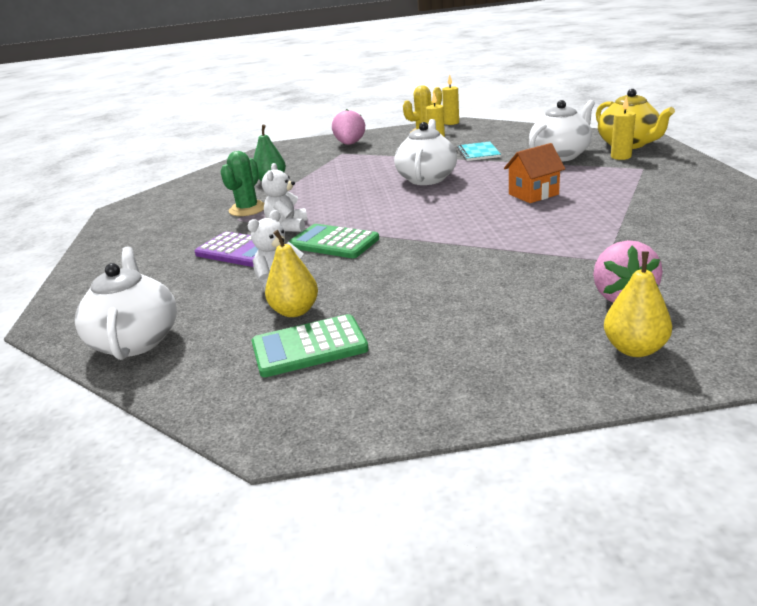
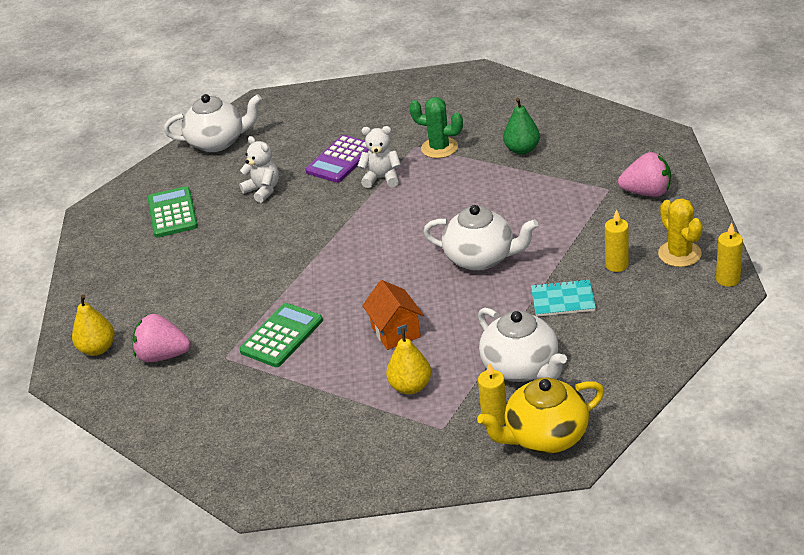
camera: 95 degrees right, 10 degrees up
(295, 311) = (222, 201): yellow pear -> yellow pear (410, 386)
(333, 242) = (333, 208): green calculator -> green calculator (281, 336)

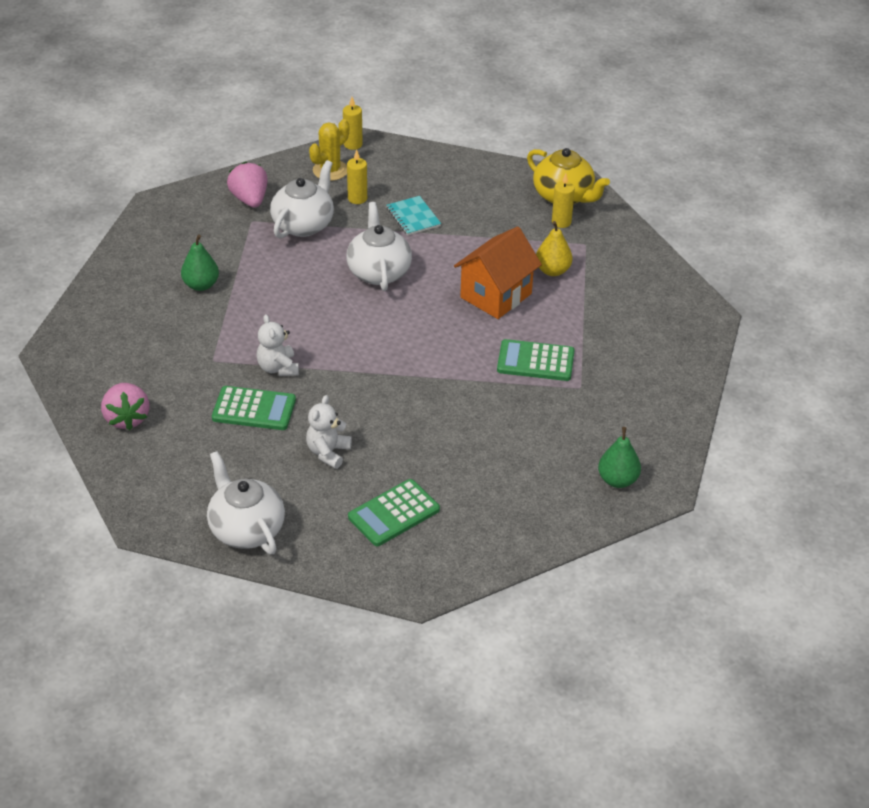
camera: 120 degrees left, 5 degrees up
(97, 349) = (617, 480): yellow pear -> green pear
(163, 355) = (600, 429): pink strawberry -> pink strawberry (127, 418)
(341, 160) = (254, 409): purple calculator -> green calculator
(395, 332) = (496, 295): orange house -> orange house, size x1.52
(439, 148) = (212, 342): green cactus -> none
(521, 368) = (501, 221): white teapot -> white teapot (303, 224)

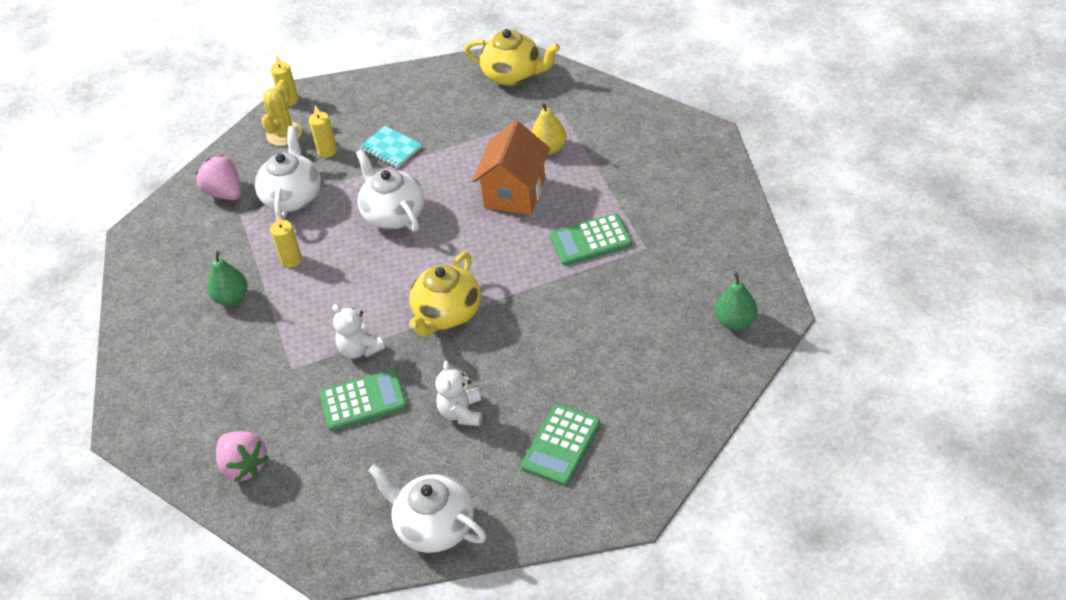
camera: 20 degrees left, 5 degrees up
(369, 370) = (447, 314): none -> yellow teapot
(561, 222) = (527, 100): yellow candle -> yellow candle (291, 260)

